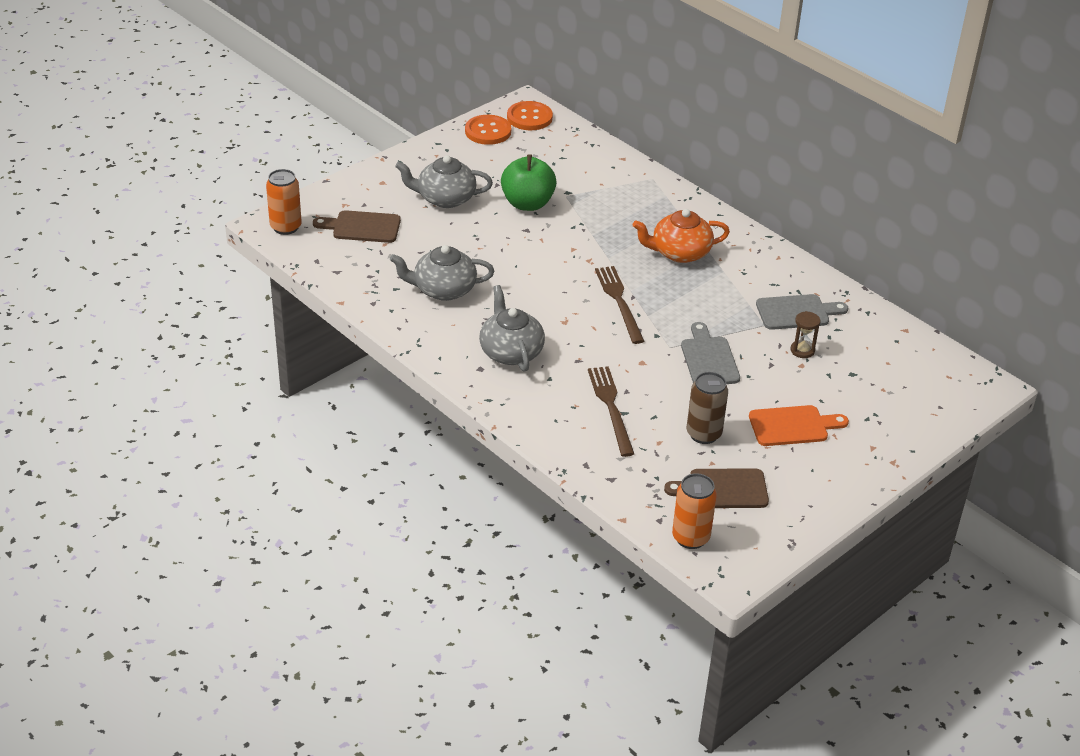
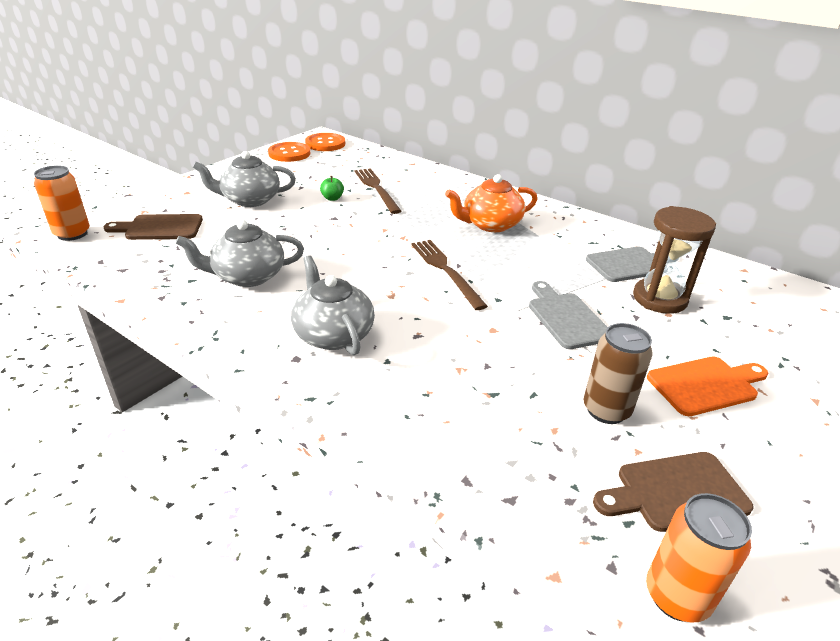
camera: 10 degrees left, 5 degrees down
(527, 203) = (332, 198): green apple -> green apple, size x0.44
(611, 407) = (474, 389): brown fork -> brown fork (376, 189)
(802, 350) = (659, 299): brown hourglass -> brown hourglass, size x1.94

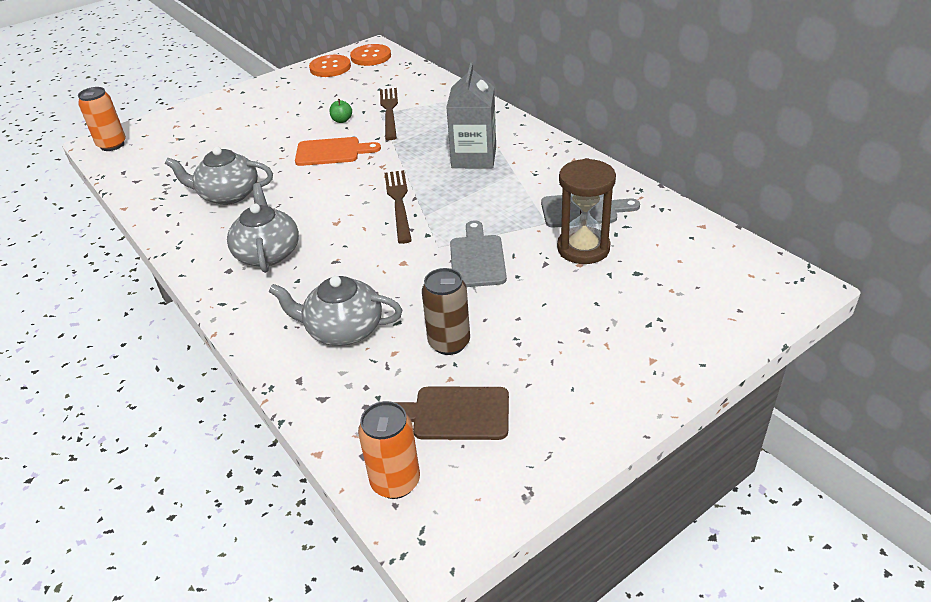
camera: 20 degrees right, 5 degrees up
(160, 228) = (181, 143): brown cutting board -> none
(250, 200) = (268, 118): grey teapot -> grey teapot (343, 330)
(490, 224) = (474, 157): orange teapot -> grey carton
(706, 385) = (557, 333): orange cutting board -> orange cutting board (332, 152)

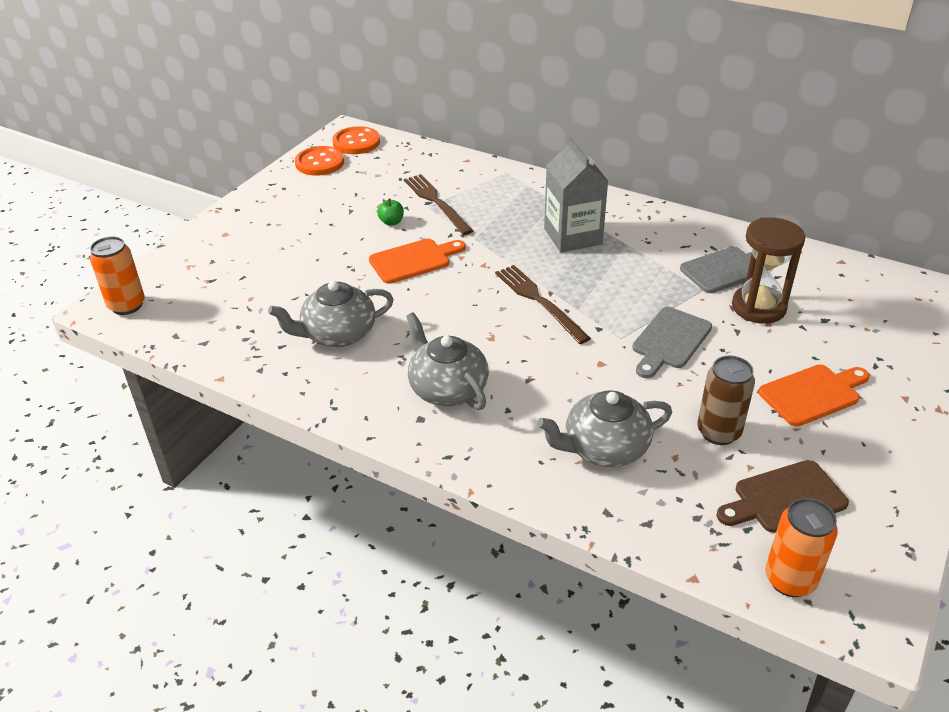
camera: 25 degrees left, 0 degrees up
(477, 258) = (669, 341): grey cutting board -> grey cutting board turned 120 degrees counterclockwise
(564, 333) = (813, 394): none -> orange cutting board

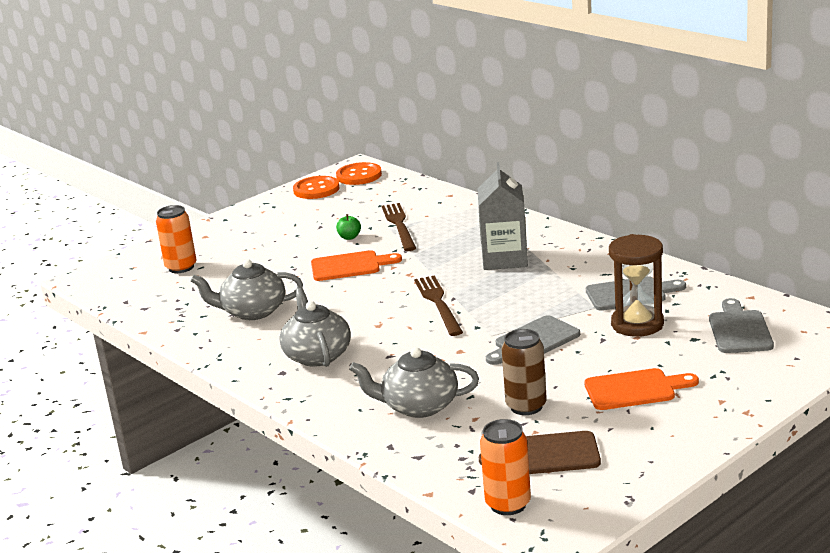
camera: 20 degrees right, 15 degrees down
(127, 305) = (100, 279): orange can -> orange can (181, 267)
(859, 304) = (739, 330): none -> grey cutting board

